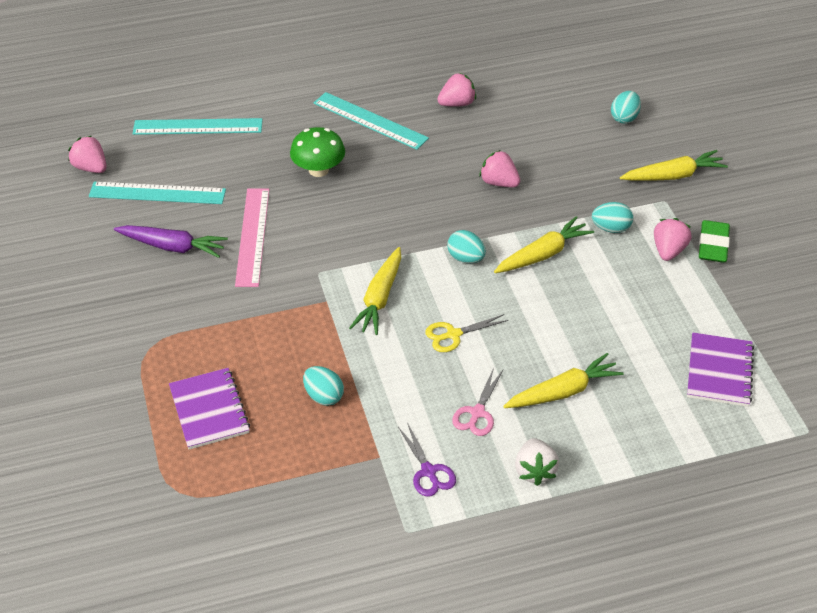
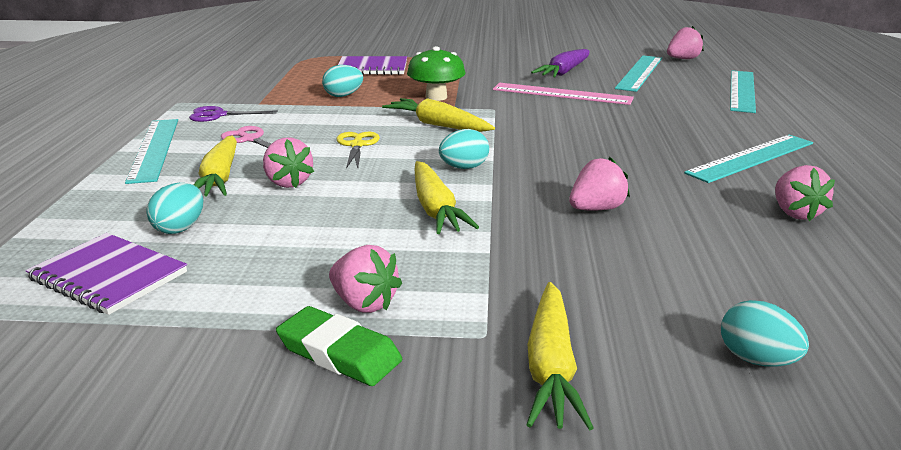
camera: 110 degrees right, 20 degrees down
(318, 170) = (656, 125): green mushroom -> green mushroom (436, 97)
(534, 471) = (154, 149): white strawberry -> turquoise ruler
(547, 346) = (288, 182): none -> pink strawberry
(611, 228) = (450, 267): turquoise egg -> turquoise egg (180, 228)

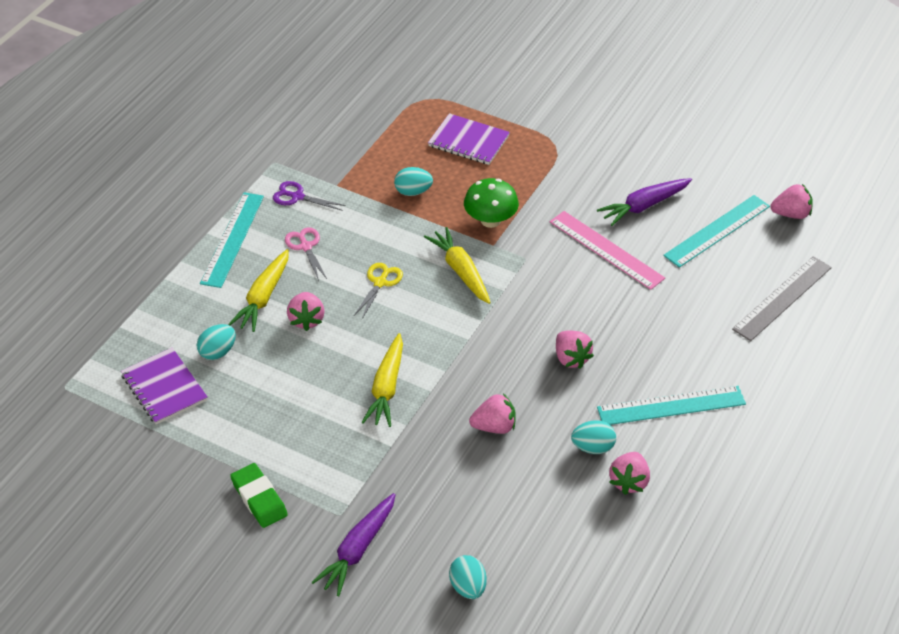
camera: 25 degrees right, 20 degrees up
(364, 303) = (291, 465): pink strawberry -> pink strawberry (571, 358)
(464, 167) = (439, 342): turquoise egg -> turquoise egg (593, 447)
(551, 367) = (358, 550): yellow carrot -> purple carrot
(742, 91) = (782, 298): turquoise ruler -> grey ruler

